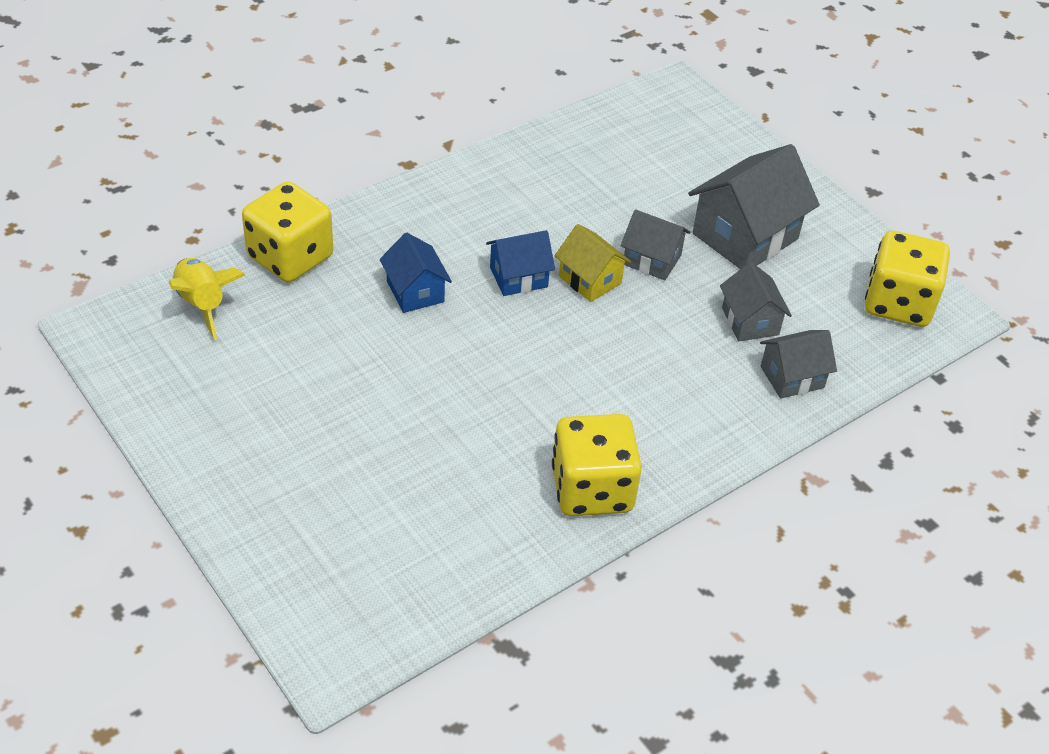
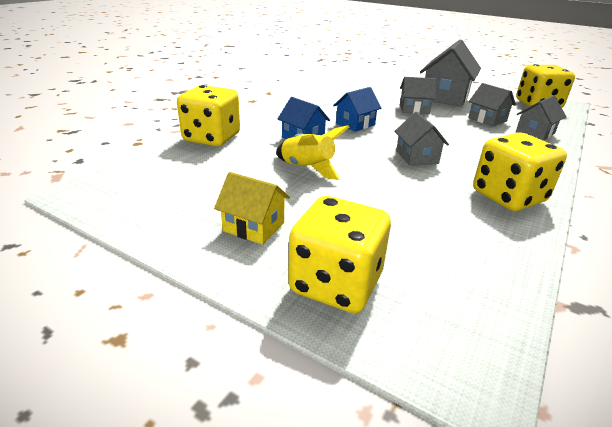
camera: 20 degrees left, 15 degrees down
(202, 304) = (163, 166): yellow rocket -> yellow rocket (307, 168)
(288, 540) = (336, 283): none -> yellow dice
(543, 380) = (417, 157): none -> grey house
(590, 280) = (393, 119): yellow house -> yellow house (254, 227)

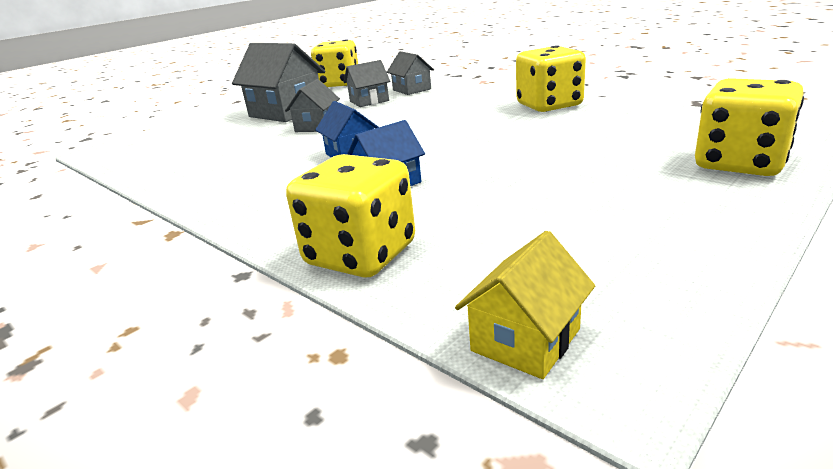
camera: 75 degrees left, 5 degrees down
(254, 227) = (659, 203): yellow house -> yellow house (525, 340)
(307, 168) = (492, 179): yellow rocket -> none
(417, 157) = (463, 130): grey house -> none

